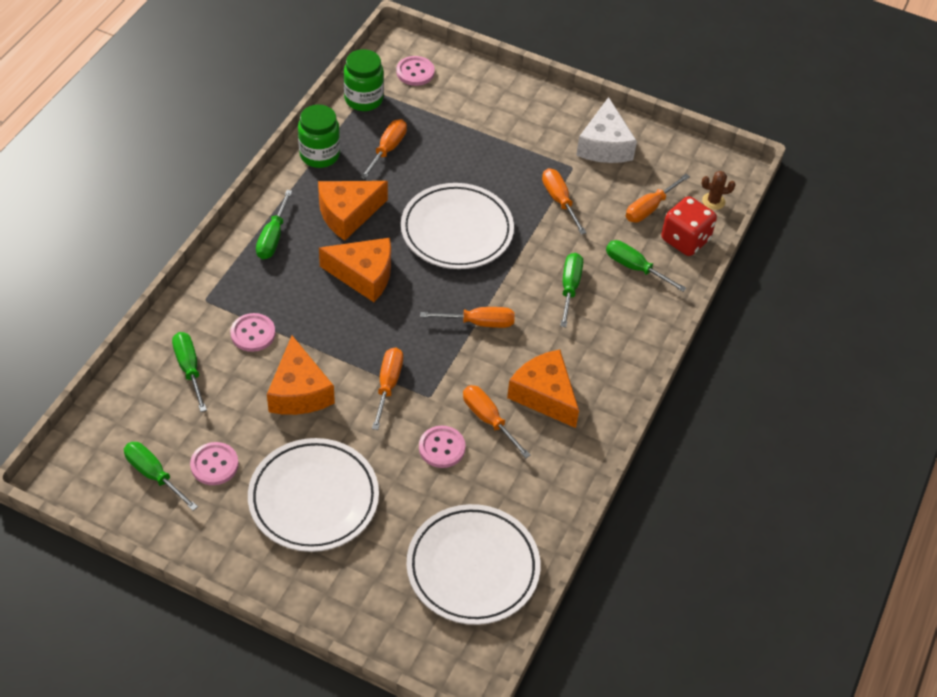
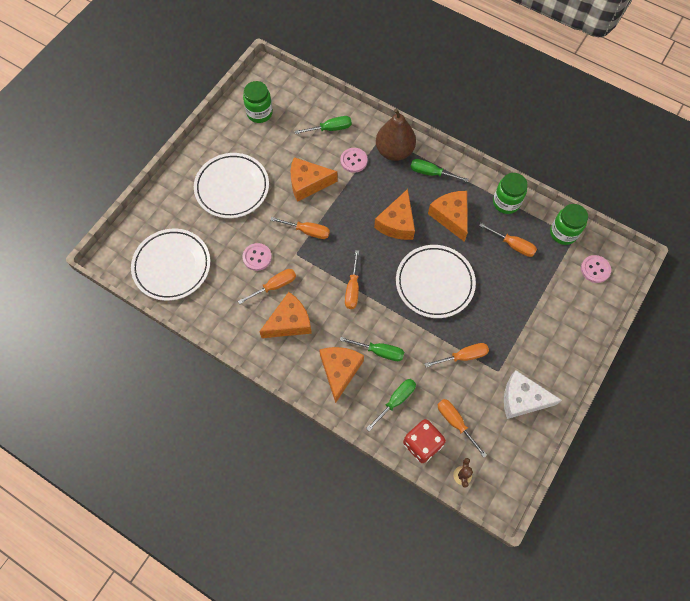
camera: 100 degrees right, 15 degrees up
(154, 475) = (259, 113): green screwdriver -> green jar
(214, 465) = (262, 140): pink button -> none
(233, 283) = (394, 151): none -> brown pear
(606, 330) = (340, 371): none -> orange cheese

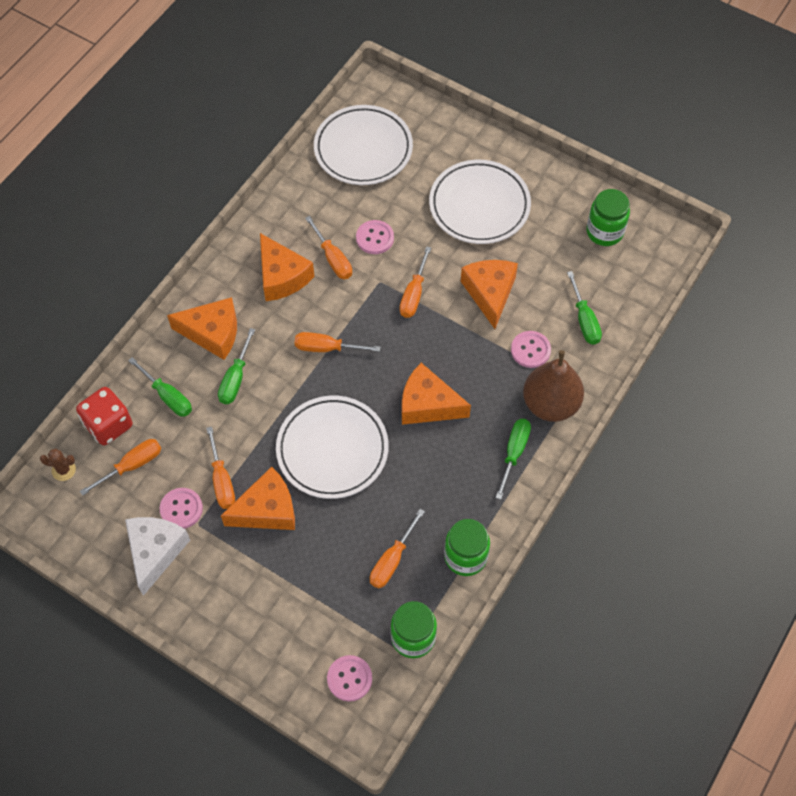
camera: 90 degrees right, 5 degrees down
(451, 217) = (439, 477): orange cheese -> orange cheese (267, 510)
(487, 383) = (181, 509): none -> pink button

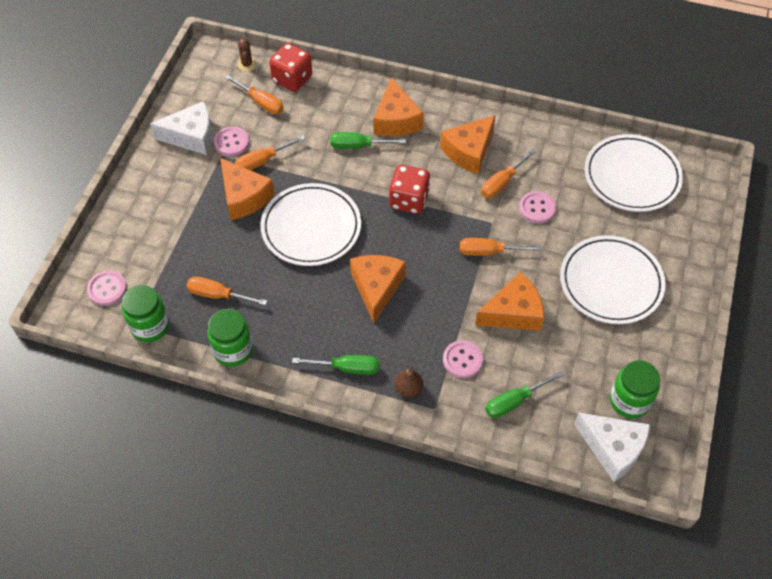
camera: 75 degrees right, 5 degrees down
(167, 396) = (328, 107): green screwdriver -> none
(327, 348) = (409, 200): orange screwdriver -> red dice
(550, 404) = (408, 389): brown pear -> brown pear, size x0.48
(647, 259) = (613, 449): none -> white cheese

